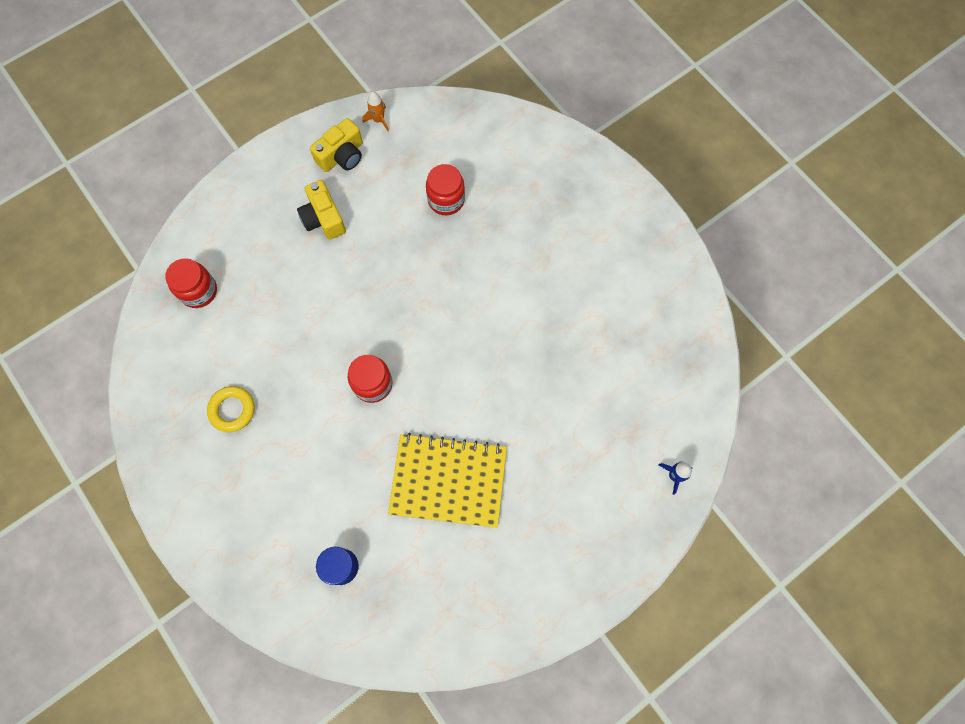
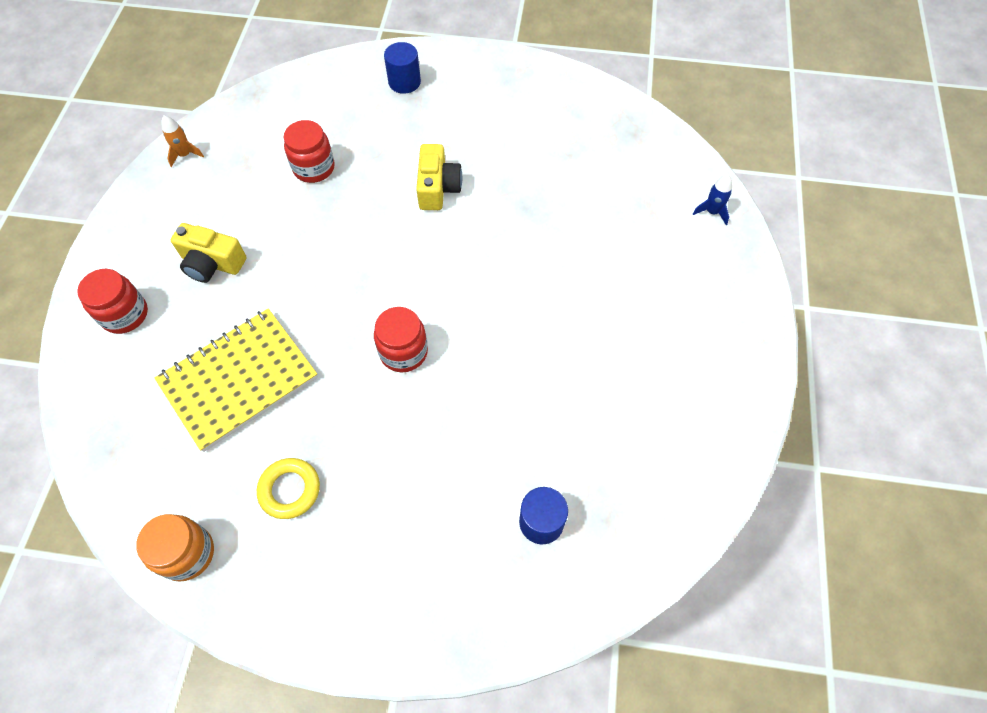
camera: 45 degrees left, 10 degrees down
(152, 395) = (187, 553): none -> orange jar
(198, 291) = (142, 420): red jar -> red jar (125, 314)
(342, 155) = (178, 204): yellow camera -> yellow camera (438, 188)
(448, 481) = (553, 367): yellow notebook -> yellow notebook (238, 379)
(571, 180) = (404, 82): none -> blue cylinder

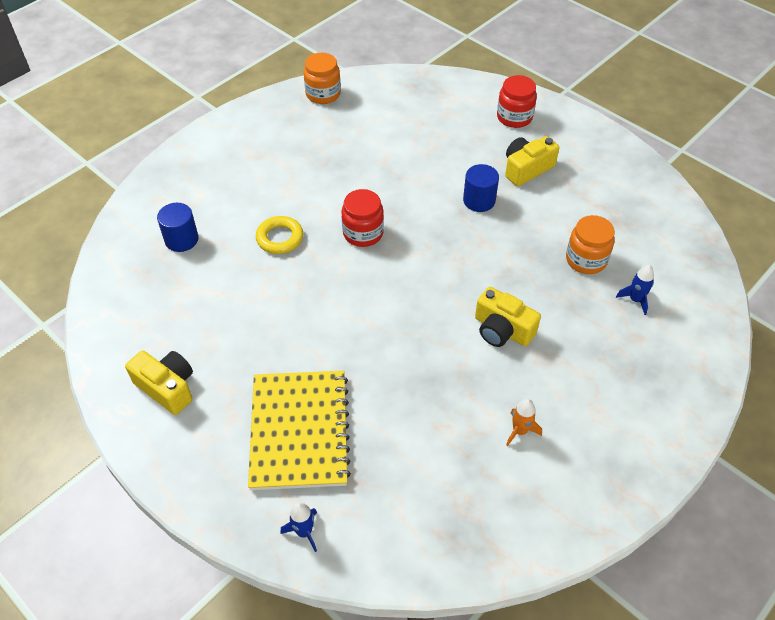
camera: 125 degrees right, 10 degrees down
(185, 155) = (655, 191): orange rocket -> orange rocket (519, 431)
(238, 379) = (416, 149): yellow notebook -> yellow notebook (299, 431)
(290, 490) = (319, 143): yellow ring -> yellow ring (280, 238)
(314, 168) = (586, 260): red jar -> orange jar
(338, 121) = (635, 300): none -> blue rocket
(404, 82) = (661, 374): blue cylinder -> blue cylinder (479, 200)
(700, 388) = (167, 387): none -> yellow camera

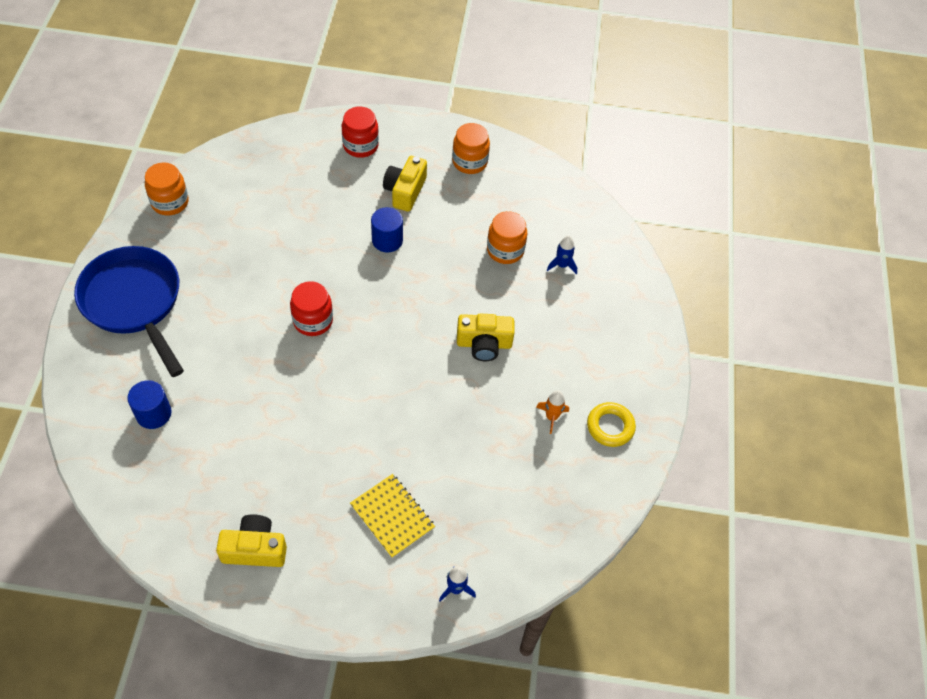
camera: 40 degrees left, 5 degrees up
(237, 152) = (134, 302): none -> blue pan
(280, 238) = (244, 364): yellow ring -> yellow ring (610, 427)
(299, 431) = (392, 516): yellow notebook -> yellow notebook, size x0.62
(607, 171) = (470, 162): none -> orange jar

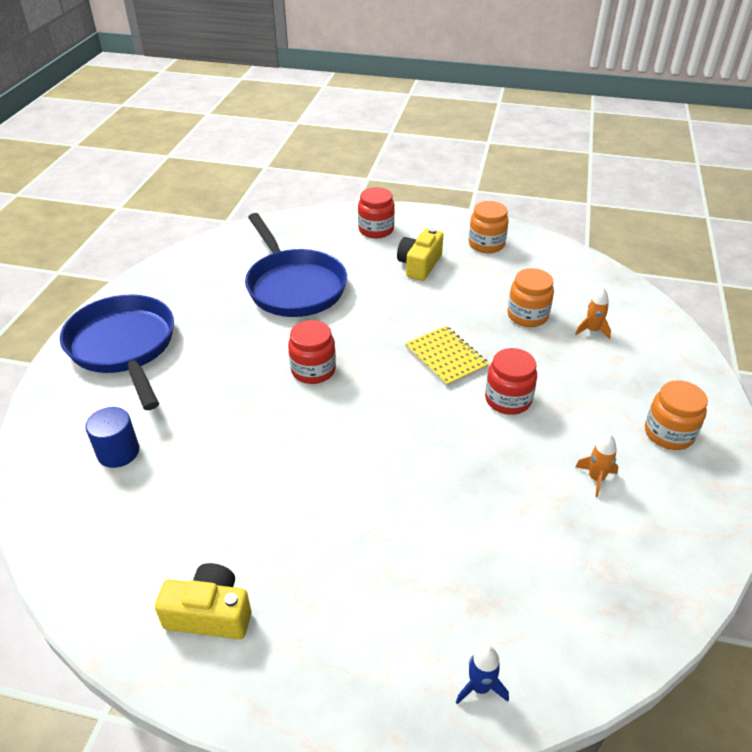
camera: 10 degrees right, 15 degrees down
(170, 202) = (180, 267): orange jar -> orange jar (668, 433)
(285, 223) = (294, 286): none -> blue pan
(387, 240) = (399, 303): blue cylinder -> none
(392, 516) = (394, 584): yellow notebook -> yellow notebook (446, 357)
(484, 344) = (508, 400): yellow camera -> red jar
(562, 265) = (592, 330): blue rocket -> orange rocket
(610, 427) = (672, 493): yellow ring -> none

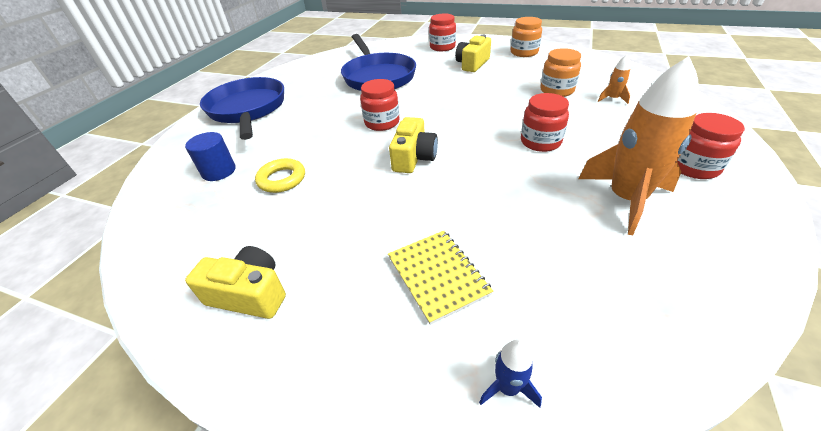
camera: 10 degrees right, 0 degrees up
(204, 462) = (282, 179): none -> yellow ring
(361, 426) = (414, 158): none -> yellow camera
(446, 357) = (488, 115): yellow notebook -> yellow notebook (437, 275)
(596, 478) = (626, 199): orange rocket -> orange rocket, size x2.29
(668, 433) = (693, 167): orange jar -> red jar

